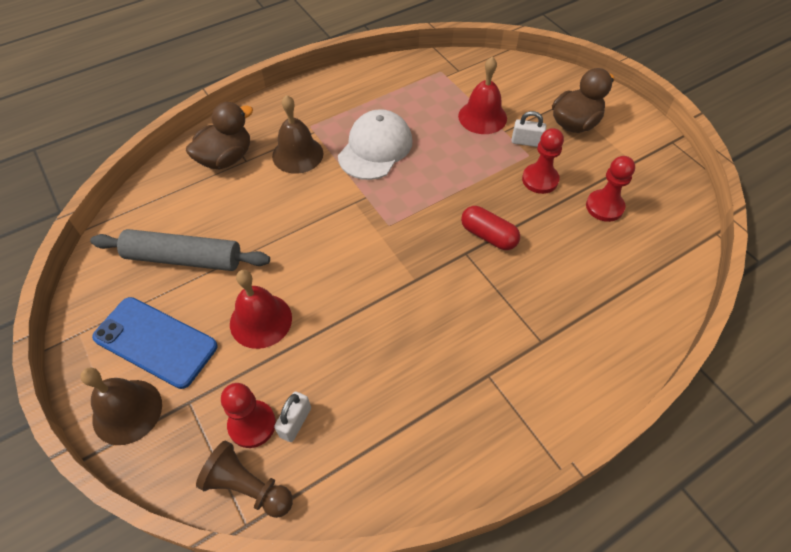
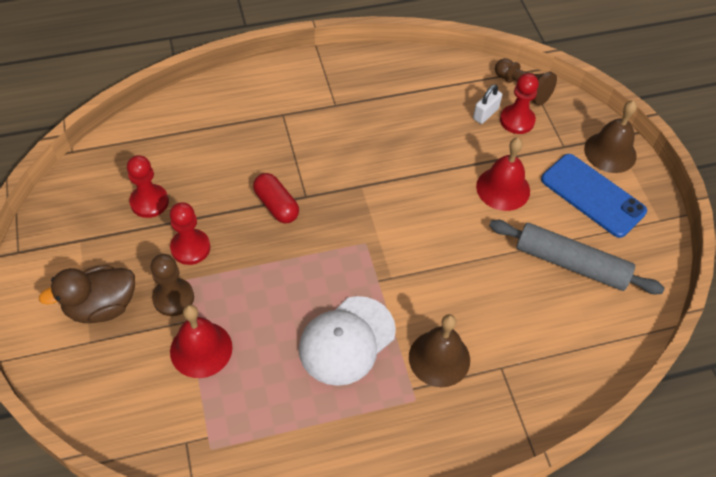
camera: 165 degrees left, 0 degrees up
(226, 158) = (524, 377): brown duck -> none
(526, 142) = (173, 298): white padlock -> brown pawn

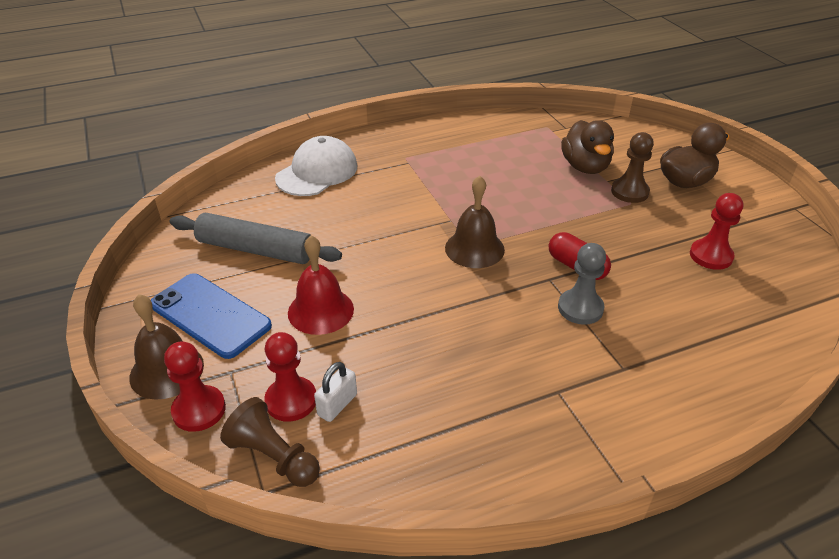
camera: 175 degrees right, 15 degrees down
(190, 248) = (640, 225): red pawn -> red pawn (199, 410)
(201, 349) = (585, 167): red bell -> brown duck
(292, 164) = (580, 308): none -> grey pawn
(347, 340) = (468, 181): white cap -> white cap (317, 172)
(439, 358) = (388, 178): brown bell -> brown bell (474, 248)

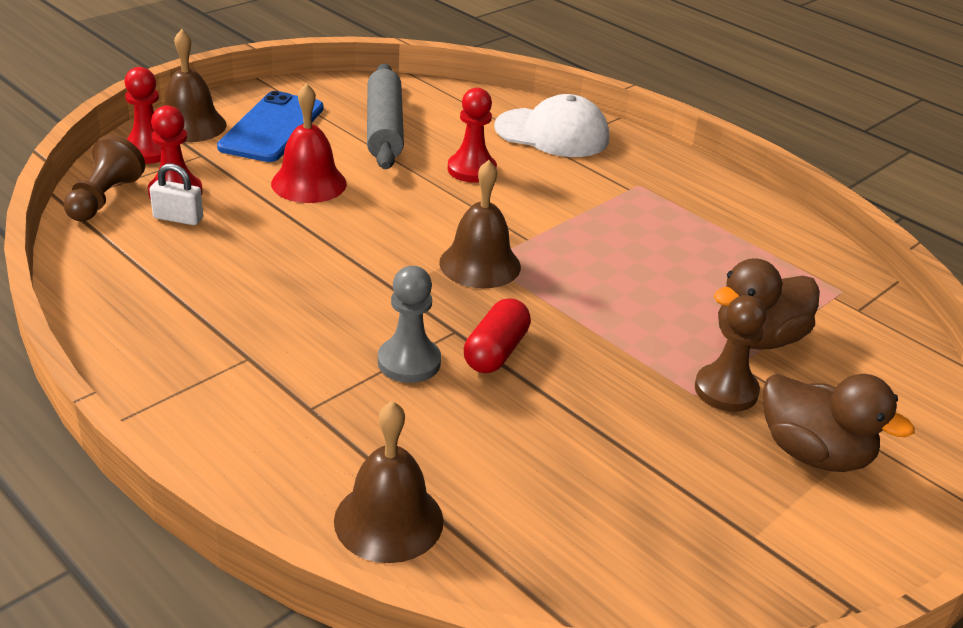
camera: 65 degrees right, 5 degrees down
(710, 256) = (612, 488): red pawn -> red pawn (471, 170)
(738, 353) = (388, 520): none -> brown bell

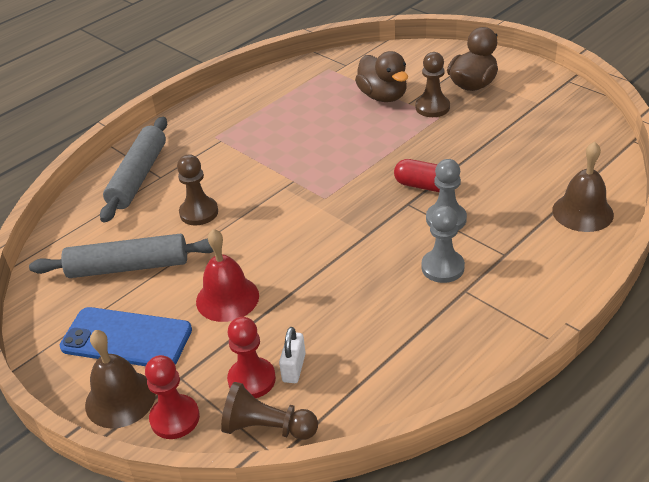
camera: 85 degrees left, 5 degrees up
(302, 344) = (442, 267): none -> grey pawn
(471, 170) = (199, 212): red pawn -> brown pawn
(480, 264) = (329, 199): brown bell -> none
(552, 133) = (138, 176): white cap -> grey rolling pin

